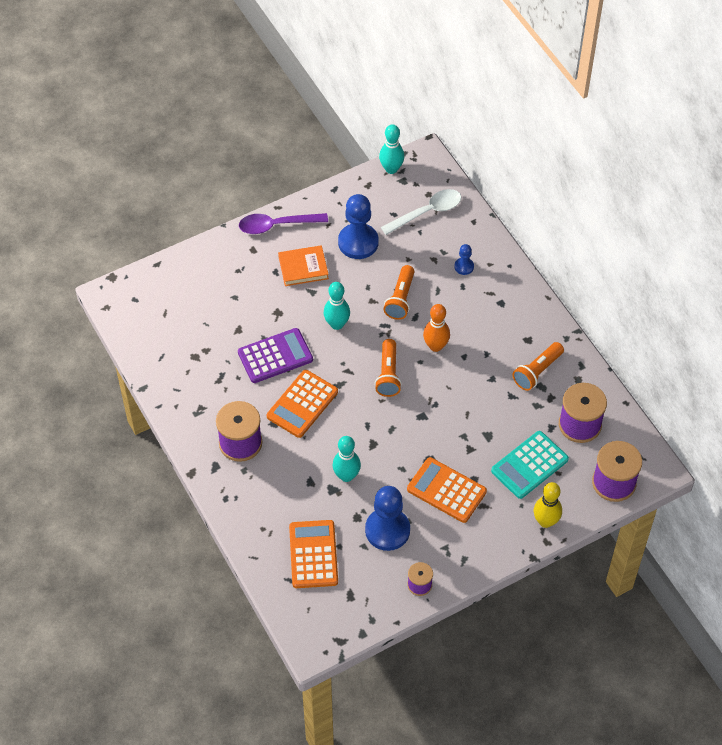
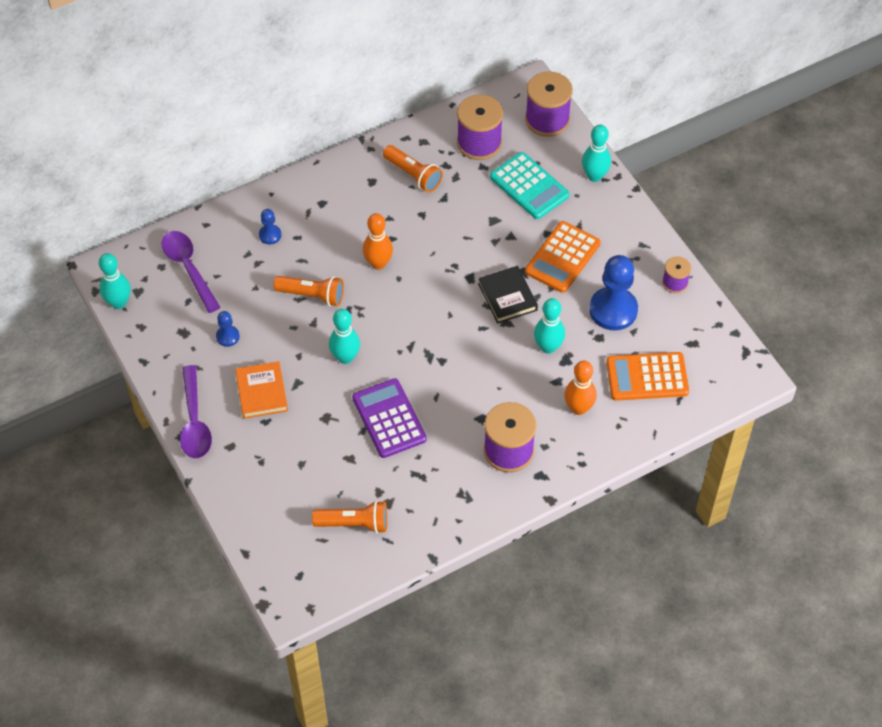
camera: 90 degrees left, 0 degrees up
(281, 498) = (578, 408): none -> orange bowling pin
(302, 404) = (455, 390): orange calculator -> none
(358, 242) = (227, 336): blue pawn -> blue pawn, size x0.48
(388, 374) = (415, 308): orange flashlight -> orange flashlight (354, 523)
(401, 445) = (507, 297): none -> black book
(427, 212) = (188, 268): white spoon -> purple spoon
(545, 521) = (594, 176): yellow bowling pin -> turquoise bowling pin

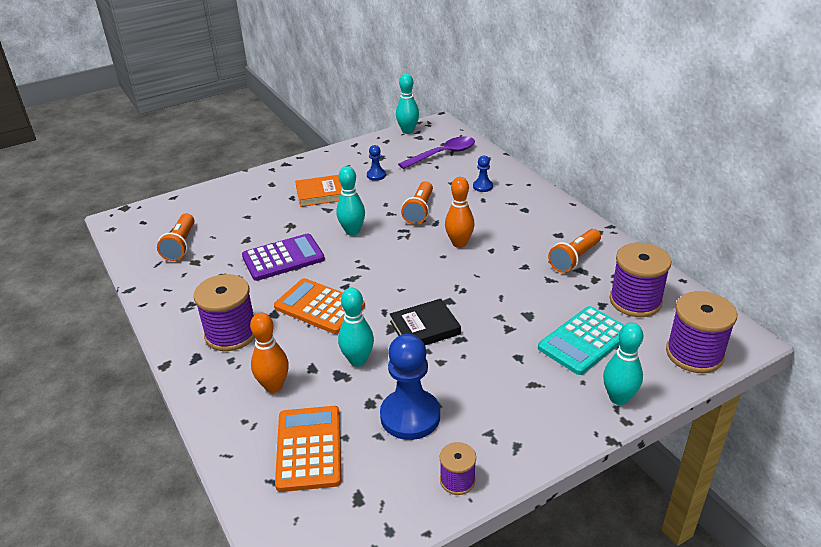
camera: 90 degrees right, 20 degrees down
(194, 421) = (297, 168): purple spoon -> none
(562, 257) = (484, 370): orange calculator -> orange calculator (319, 307)

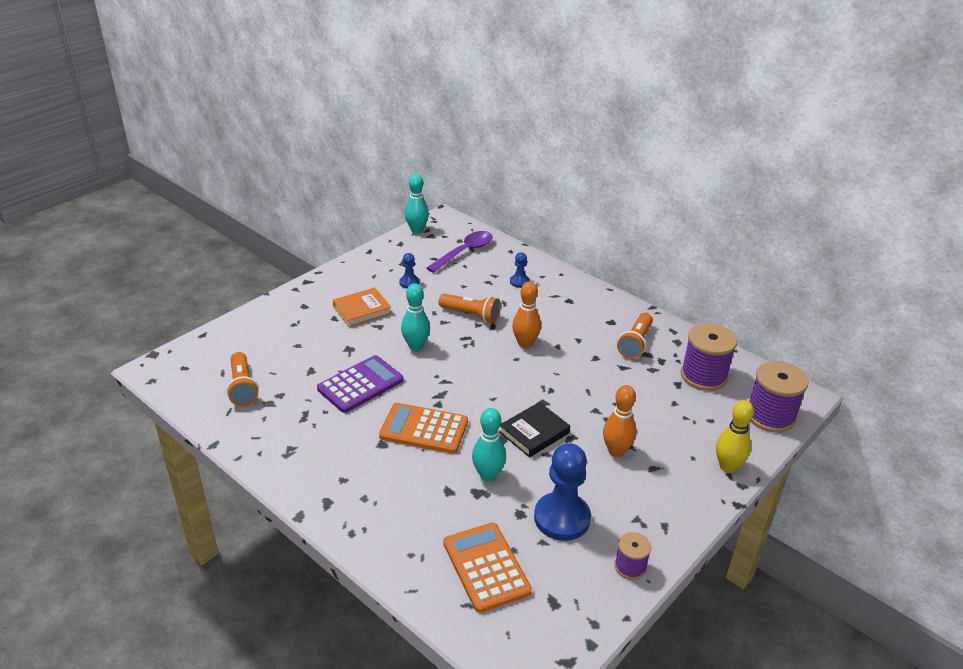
camera: 20 degrees left, 0 degrees up
(231, 333) = (350, 471): purple spool -> none
(274, 386) = (421, 515): orange bowling pin -> orange bowling pin (616, 451)
(419, 211) = (471, 315): orange flashlight -> orange flashlight turned 60 degrees counterclockwise
(584, 341) = (677, 420): turquoise calculator -> none
(618, 398) = (727, 466): turquoise bowling pin -> yellow bowling pin

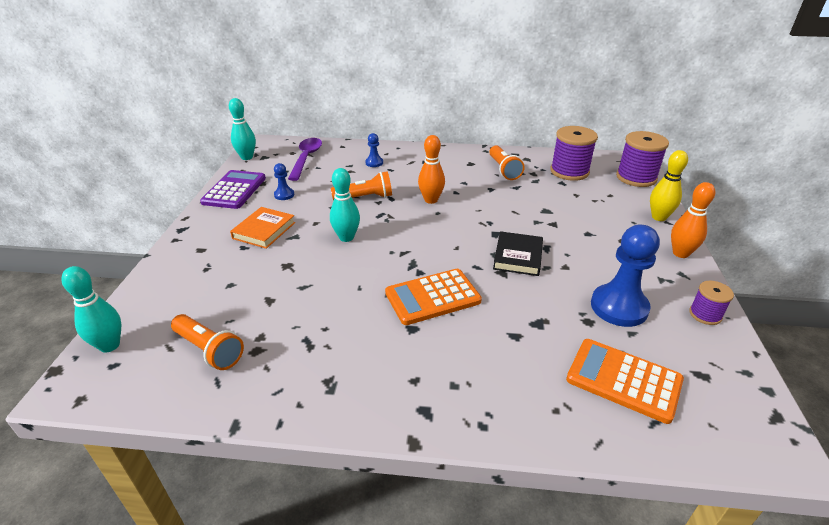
camera: 35 degrees left, 0 degrees up
(360, 385) = (333, 289): purple calculator -> purple calculator (234, 190)
(488, 475) = (527, 305): turquoise bowling pin -> turquoise bowling pin (109, 345)
(616, 451) = (586, 241): orange bowling pin -> orange bowling pin (680, 253)

